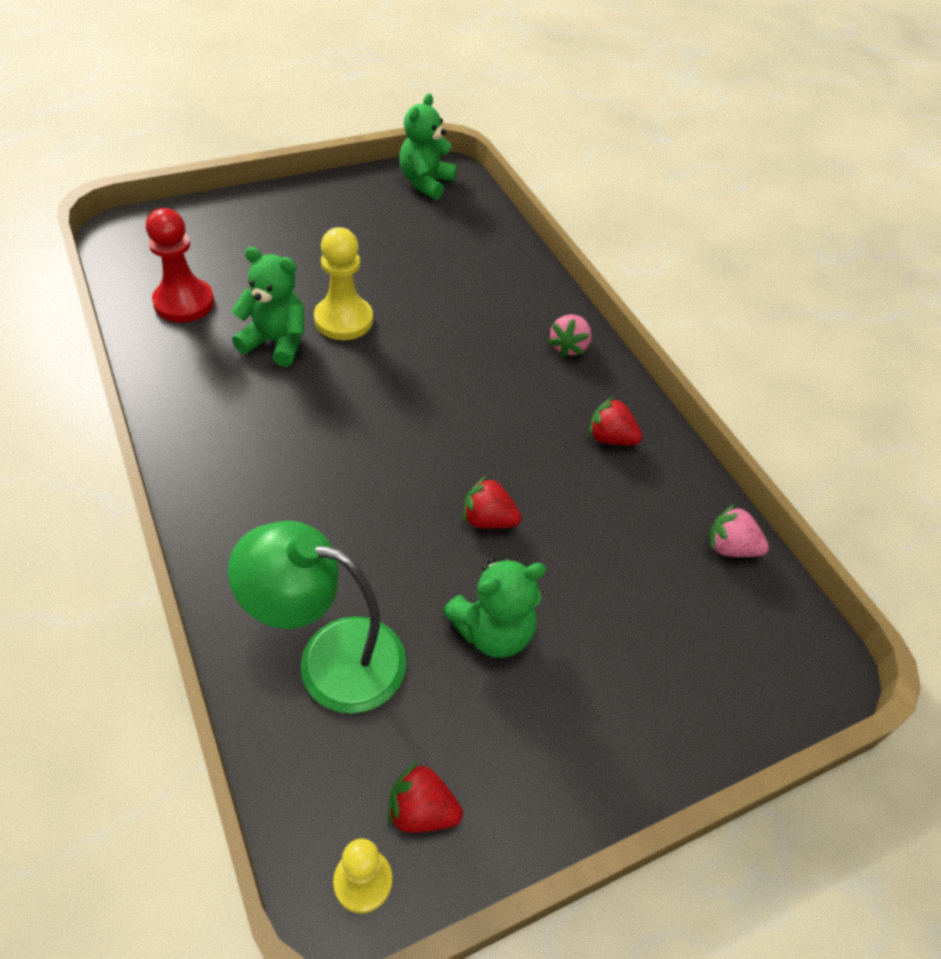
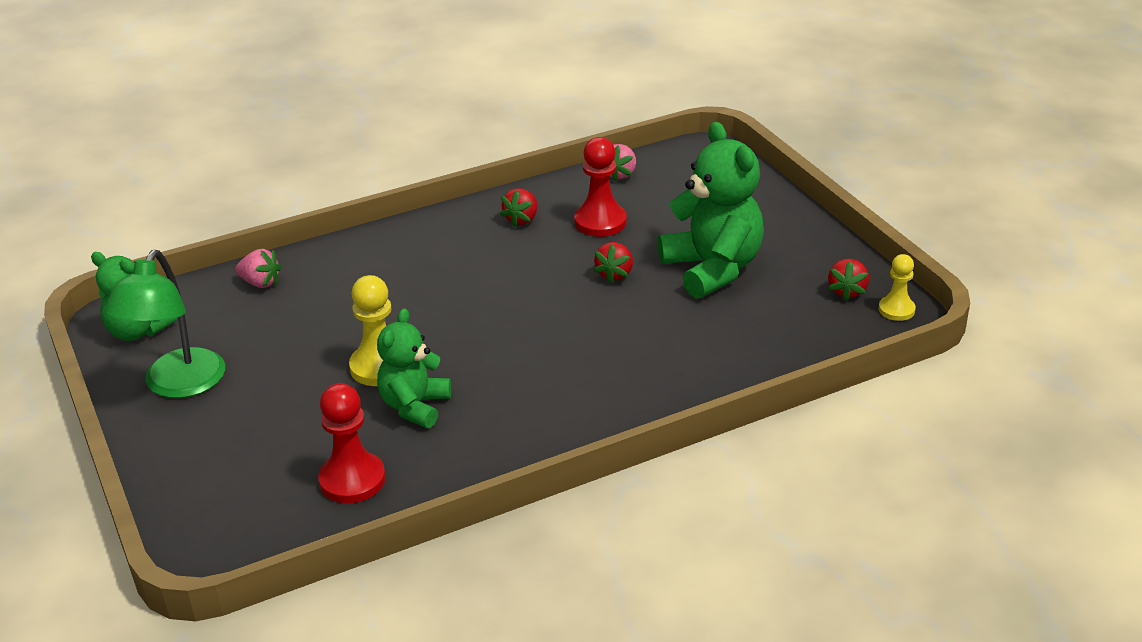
camera: 85 degrees left, 15 degrees down
(330, 658) = (753, 337): green lamp -> green lamp (178, 385)
(493, 631) = (712, 269): green teddy bear -> green teddy bear, size x1.60
(568, 347) = (414, 238): pink strawberry -> pink strawberry (260, 283)
(607, 515) = (600, 222): none -> red pawn

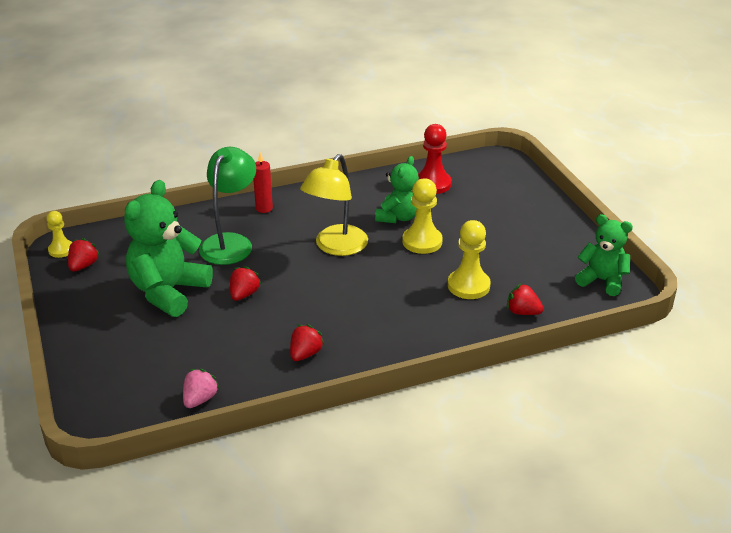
camera: 175 degrees left, 0 degrees up
(178, 385) = (554, 241): green lamp -> green lamp (230, 242)
(260, 283) = (522, 312): pink strawberry -> red strawberry
(322, 309) = (468, 286): none -> yellow pawn
(507, 347) = (336, 247): none -> yellow lamp
(600, 222) = (238, 344): red pawn -> none
(634, 403) = (264, 208): none -> red candle
(712, 269) = (168, 292): green teddy bear -> green teddy bear turned 45 degrees clockwise

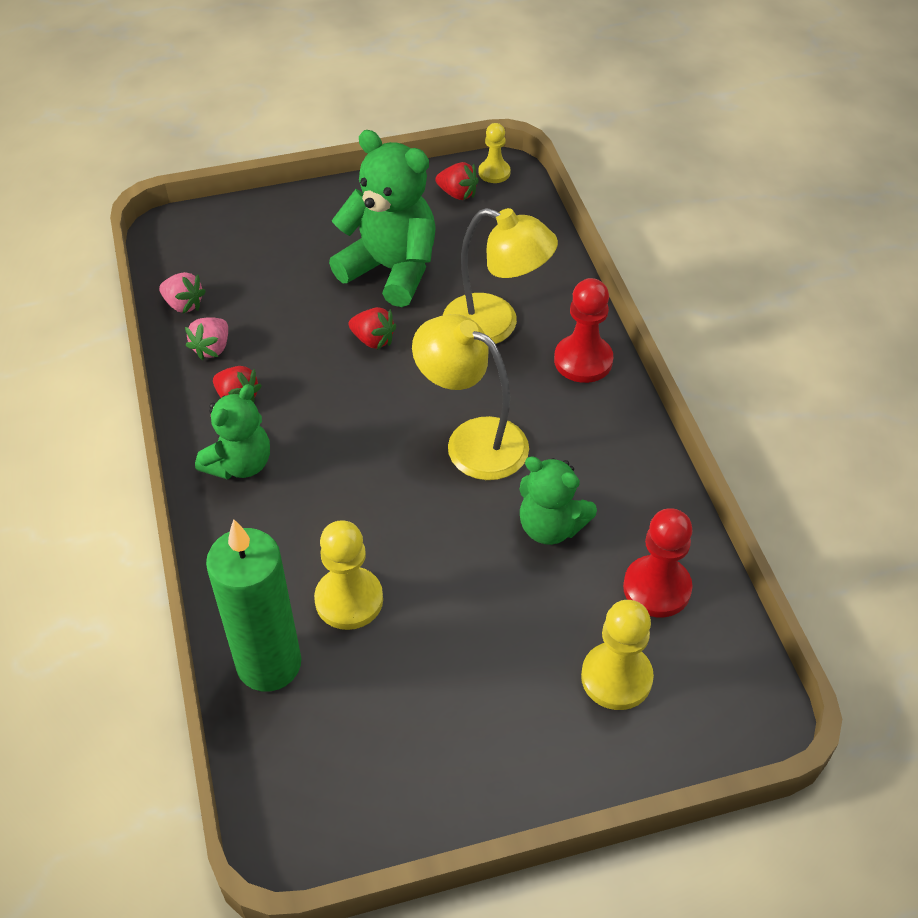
camera: 95 degrees right, 15 degrees up
(230, 242) = (495, 325): green lamp -> yellow lamp
(252, 375) = (212, 348): none -> pink strawberry
(264, 208) = (583, 360): red candle -> red pawn
(422, 242) = (476, 552): yellow pawn -> yellow pawn (616, 677)
(522, 312) = (269, 664): red strawberry -> green candle
(602, 280) = (329, 808): green teddy bear -> green teddy bear (240, 464)

